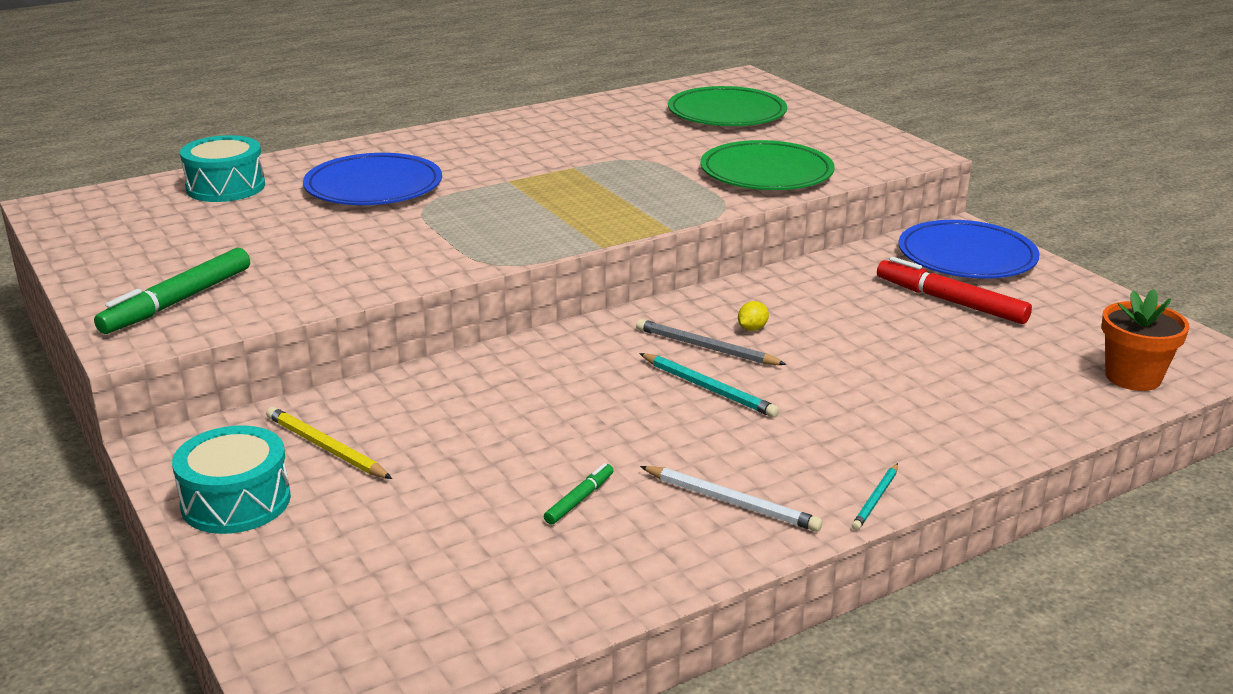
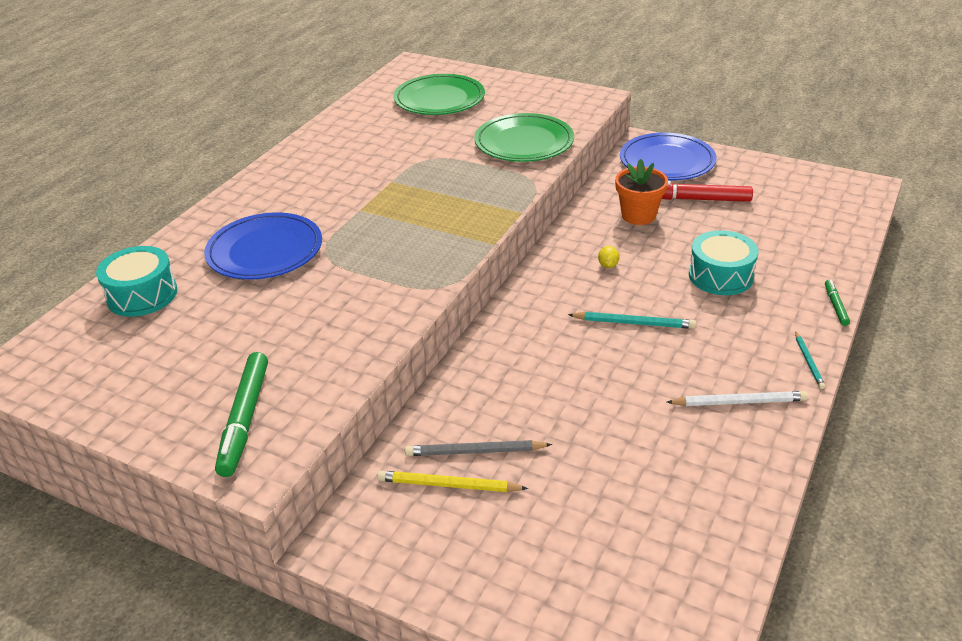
camera: 30 degrees left, 10 degrees up
(236, 501) = (439, 561): turquoise drum -> turquoise drum (720, 276)
(579, 499) = (654, 444): green marker -> green marker (835, 306)
(706, 348) = (597, 292): grey pencil -> grey pencil (475, 452)
(1133, 377) = (839, 216): orange flower pot -> orange flower pot (638, 215)

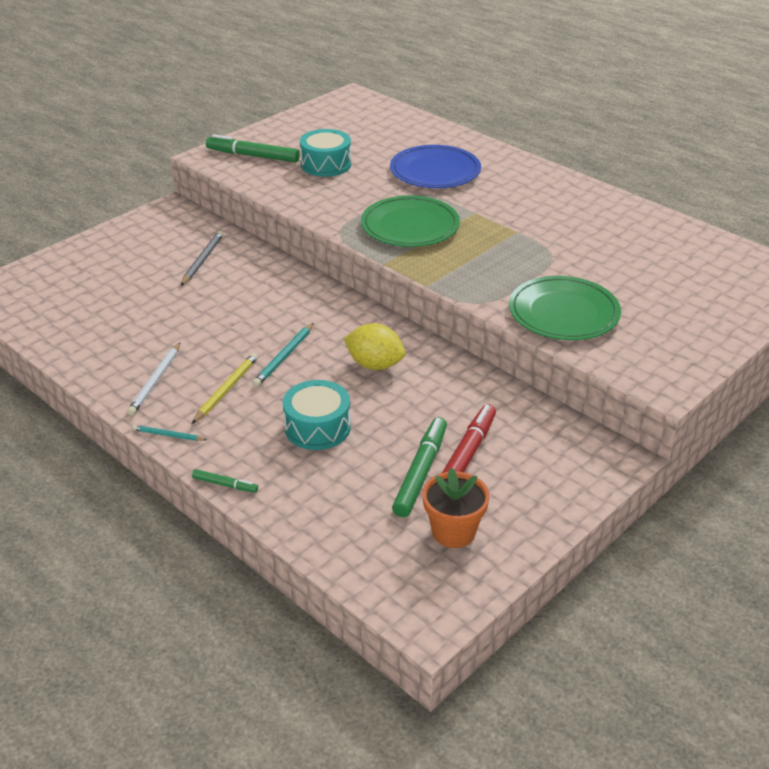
camera: 105 degrees right, 0 degrees up
(142, 295) = (406, 130): turquoise drum -> turquoise drum (326, 164)
(439, 99) = (690, 279): green plate -> green plate (410, 226)
(448, 485) = (182, 247): yellow pencil -> yellow pencil (226, 390)
(608, 265) = (375, 365): yellow lemon -> yellow lemon, size x2.19
(638, 215) = (451, 407): orange flower pot -> orange flower pot (453, 532)
(667, 161) = (562, 463): blue plate -> none
(729, 215) = (420, 472): none -> green marker

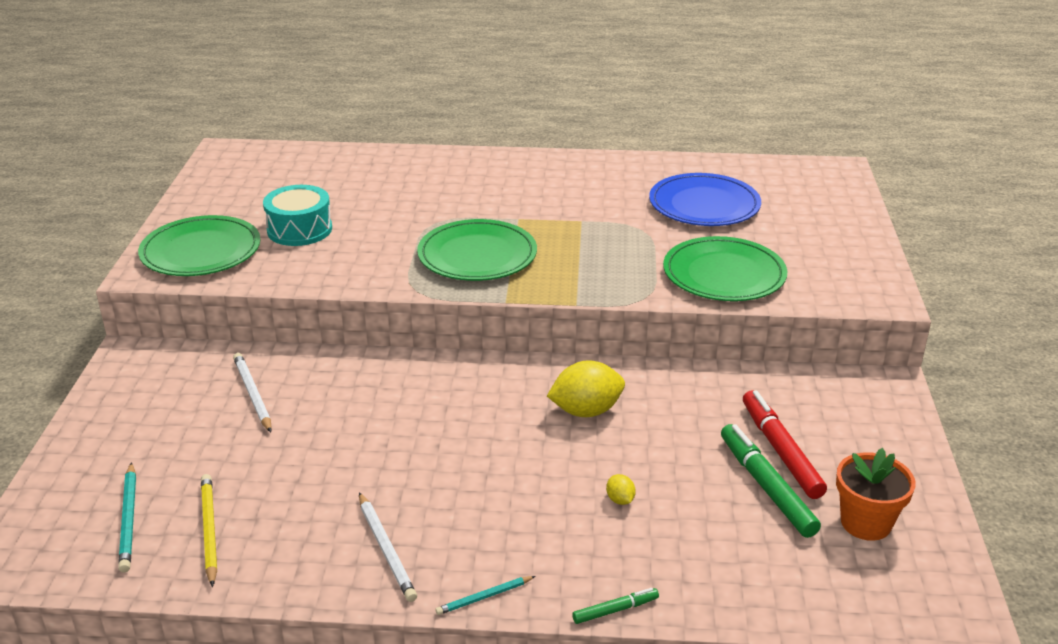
camera: 40 degrees left, 5 degrees down
(202, 260) = (252, 394): grey pencil -> white pencil
(226, 390) = (477, 515): yellow pencil -> yellow pencil (209, 530)
(253, 156) = (201, 251): green marker -> green plate
(284, 357) = (489, 449): turquoise pencil -> turquoise pencil (129, 519)
(317, 427) = (620, 500): turquoise drum -> yellow lemon
(435, 171) = (423, 195): blue plate -> blue plate (704, 205)

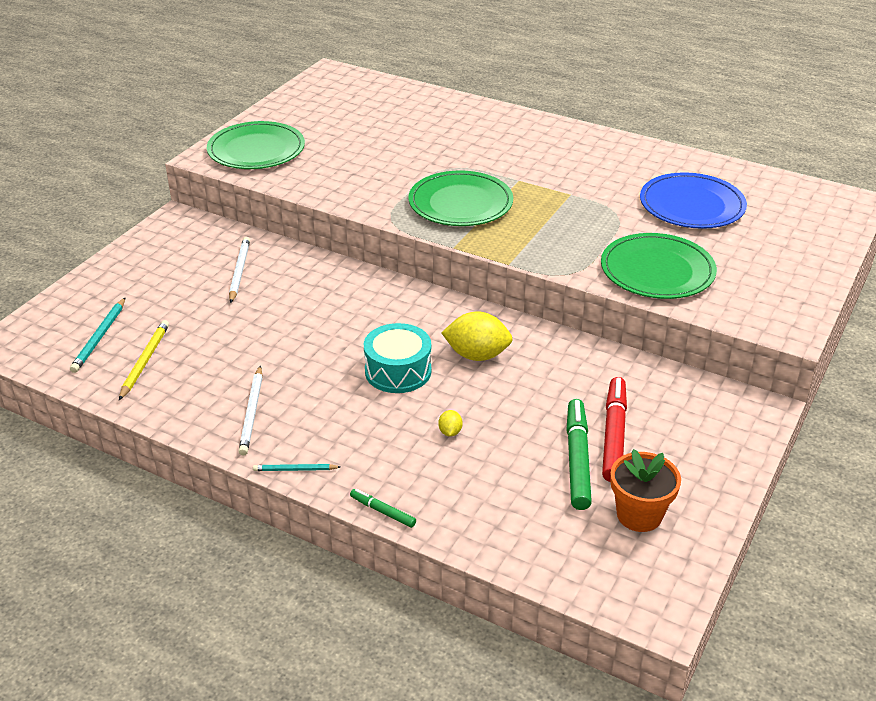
camera: 25 degrees right, 5 degrees up
(299, 229) = (340, 149): turquoise drum -> turquoise drum (398, 371)
(615, 610) = (382, 511): green marker -> green marker turned 150 degrees counterclockwise

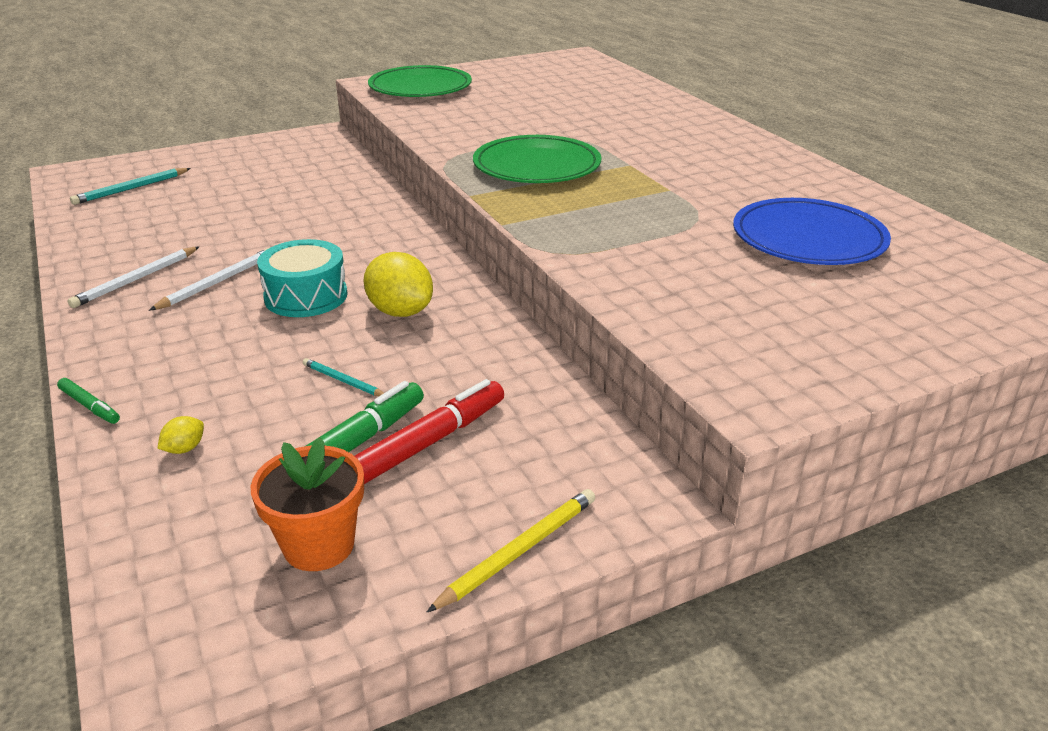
camera: 35 degrees right, 5 degrees down
(144, 361) = (130, 214): yellow pencil -> yellow pencil (518, 551)
(239, 271) = (306, 179): white pencil -> white pencil (217, 282)
(295, 470) = (88, 337): turquoise pencil -> turquoise pencil (343, 381)
(382, 511) = (90, 406): green marker -> green marker turned 150 degrees clockwise
(450, 432) = (265, 366): yellow lemon -> yellow lemon (184, 449)
(657, 271) = (664, 282): green plate -> none

